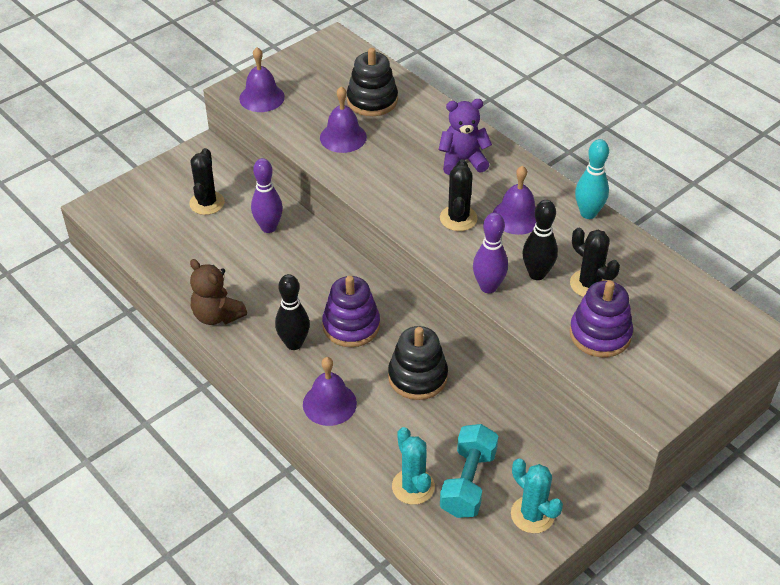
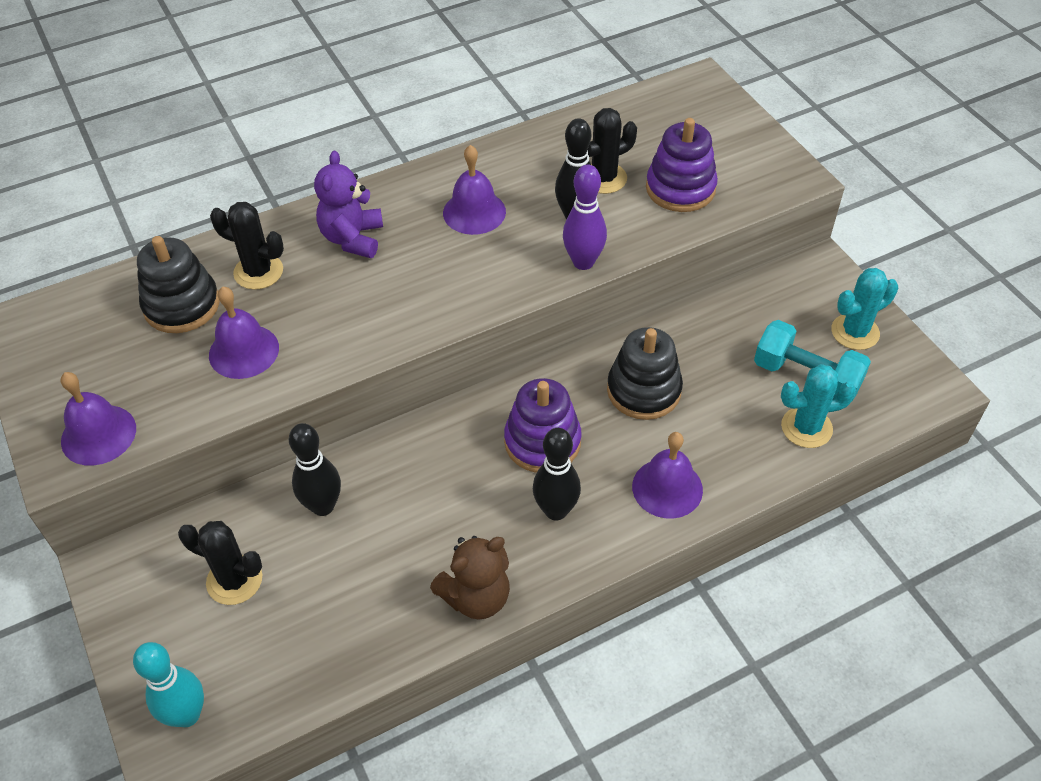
camera: 75 degrees left, 5 degrees up
(268, 227) = (323, 506): purple bowling pin -> black bowling pin
(458, 218) = (457, 264): black cactus -> black cactus (258, 272)
(588, 213) = (492, 152): turquoise bowling pin -> turquoise bowling pin (187, 715)

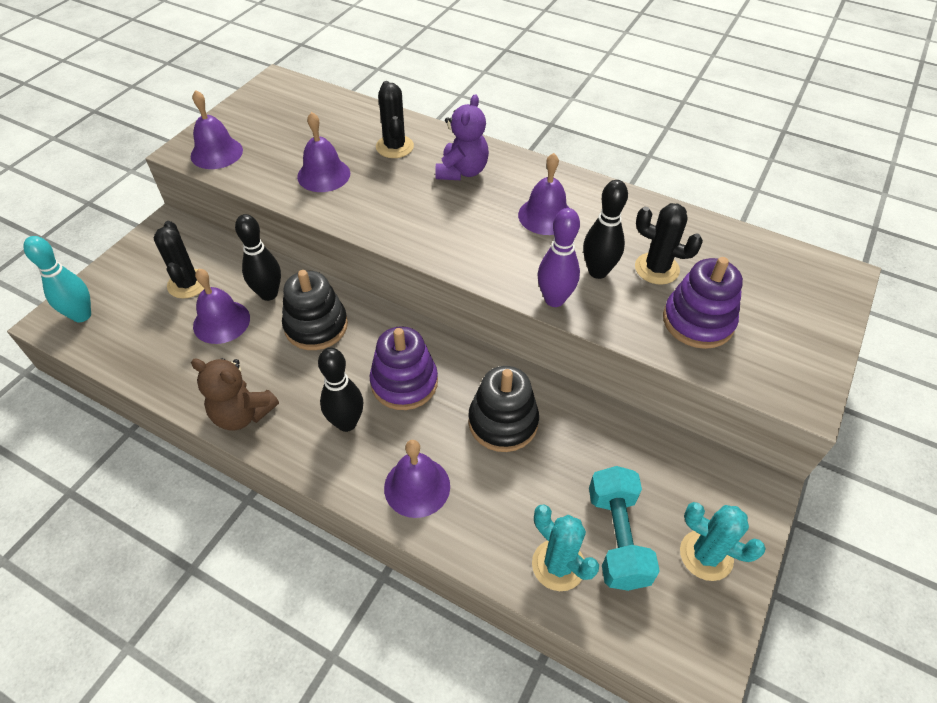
camera: 55 degrees right, 0 degrees up
(182, 305) = (340, 131): black stacking toy -> black stacking toy (316, 326)
(326, 568) = (221, 322): none -> purple bell
(352, 238) = (462, 171): purple teddy bear -> purple teddy bear turned 135 degrees clockwise

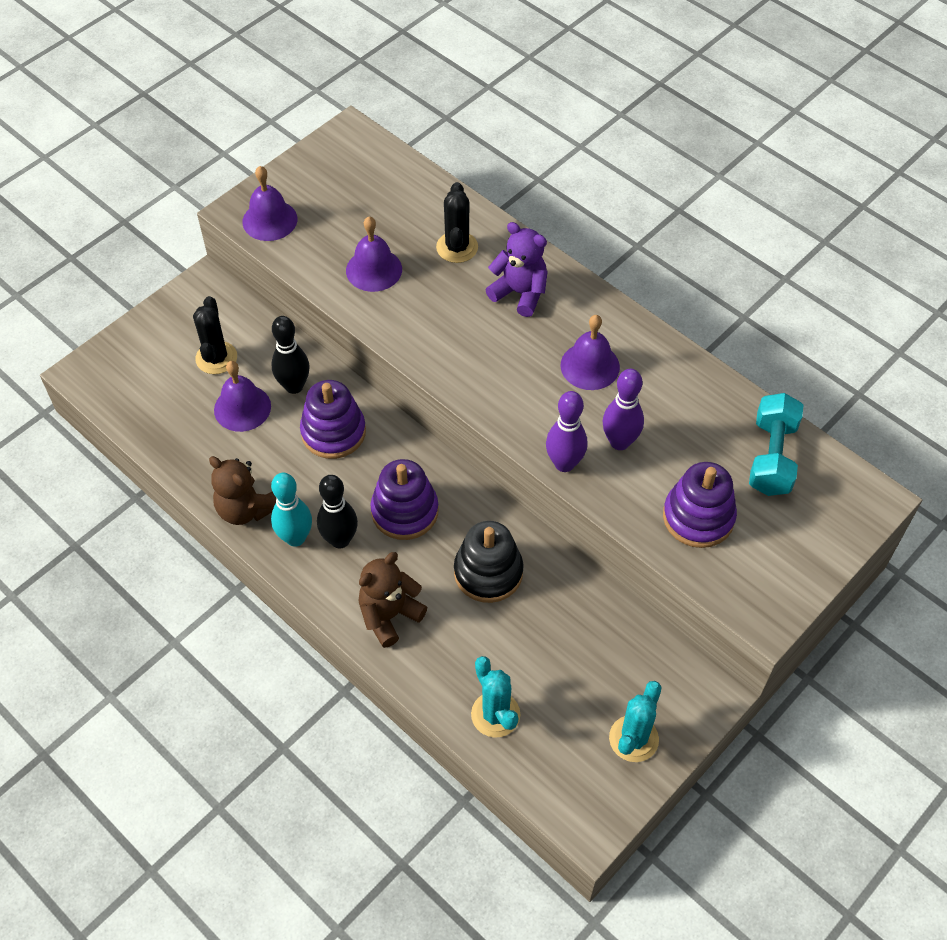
camera: 15 degrees right, 5 degrees up
(82, 315) = (110, 372): turquoise bowling pin -> turquoise bowling pin (295, 538)
(316, 326) = (333, 432): black stacking toy -> purple stacking toy
(417, 486) = (389, 615): purple bell -> brown teddy bear
(462, 171) = (520, 293): purple teddy bear -> purple teddy bear turned 90 degrees counterclockwise
(598, 271) = (619, 442): black bowling pin -> purple bowling pin
(617, 537) = (558, 704): turquoise dumbbell -> turquoise dumbbell (772, 457)
(656, 268) = (681, 451): black cactus -> none
(706, 555) = (633, 739): turquoise cactus -> turquoise cactus turned 75 degrees clockwise

